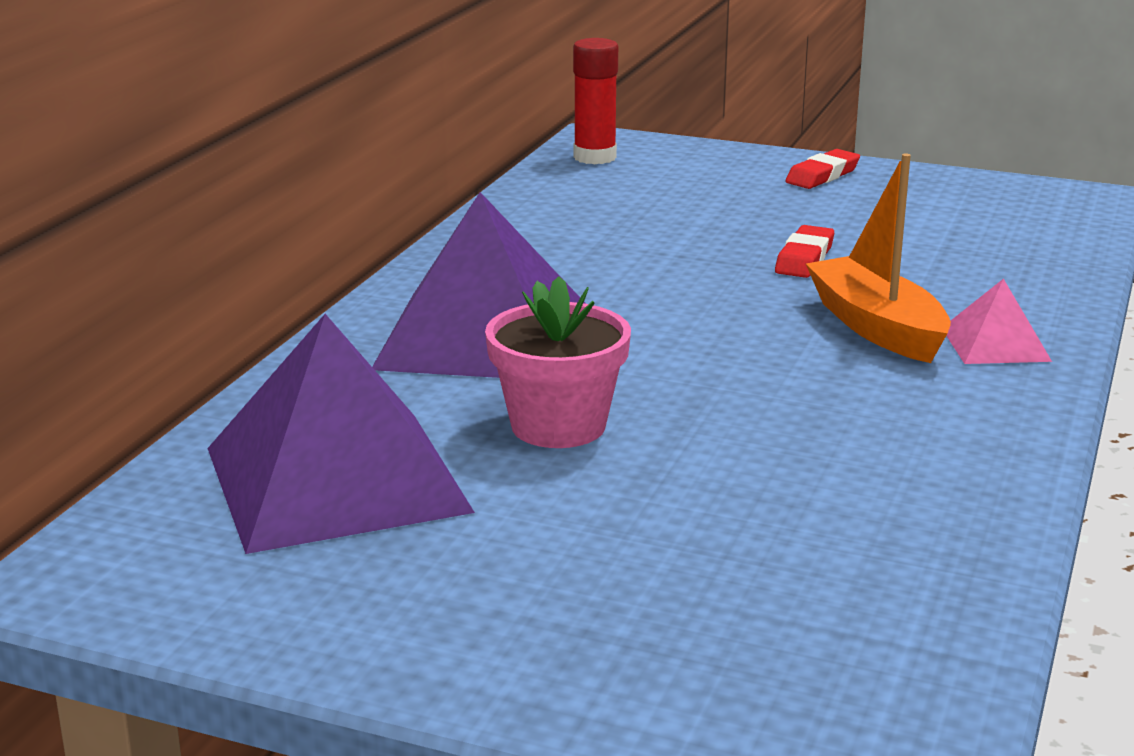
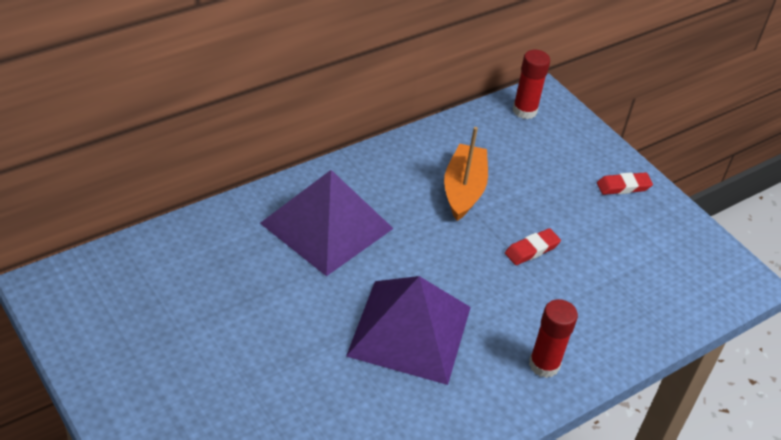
camera: 30 degrees right, 20 degrees up
(337, 479) = (181, 286): purple pyramid -> purple pyramid (410, 331)
(558, 426) = (293, 304): pink flower pot -> none
(877, 327) = (503, 320): orange boat -> orange boat (463, 190)
(995, 344) = (544, 365): pink pyramid -> red glue stick

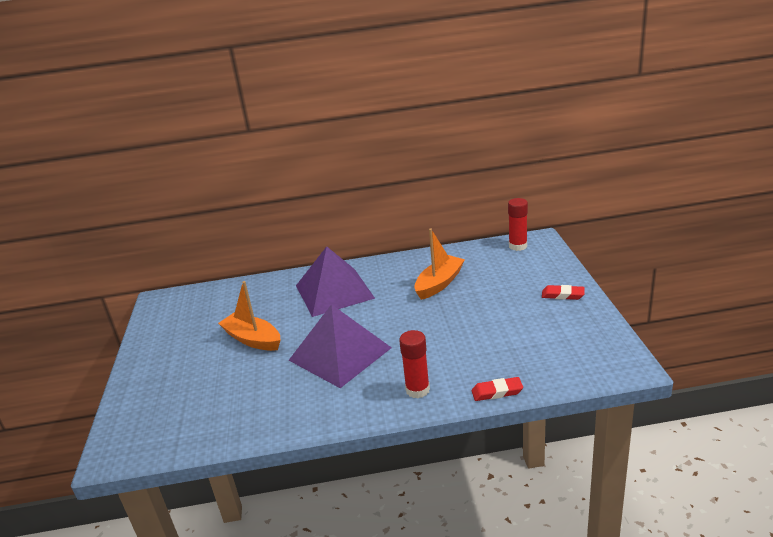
camera: 35 degrees right, 15 degrees down
(267, 332) = (253, 339): none -> orange boat
(531, 250) = (462, 322): red eraser -> red eraser (497, 392)

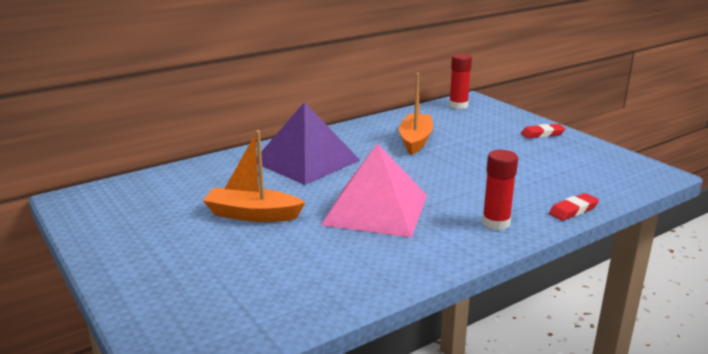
camera: 30 degrees left, 5 degrees down
(340, 354) = (376, 209): purple pyramid -> pink pyramid

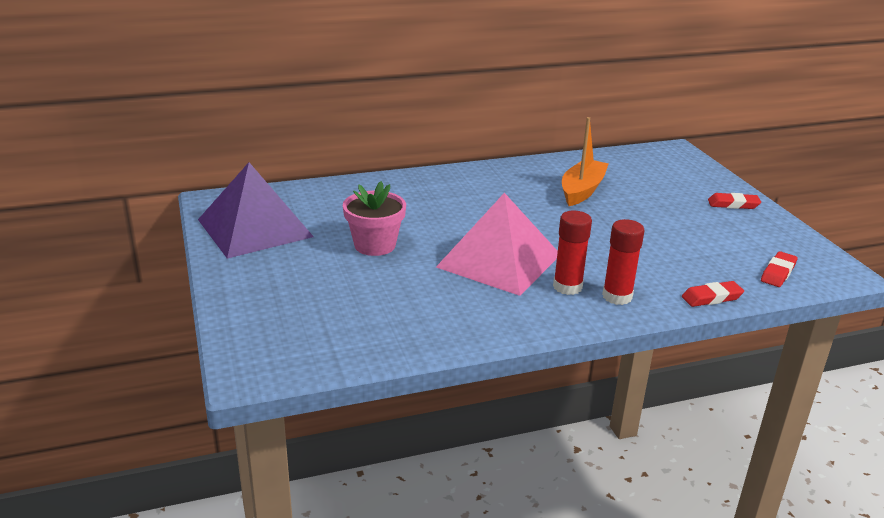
camera: 15 degrees right, 5 degrees up
(253, 215) = (375, 245): orange boat -> pink flower pot
(306, 161) = (454, 196): purple pyramid -> purple pyramid (255, 228)
(458, 106) = (654, 155): red glue stick -> red glue stick (567, 287)
(611, 181) = (778, 273): none -> red eraser

